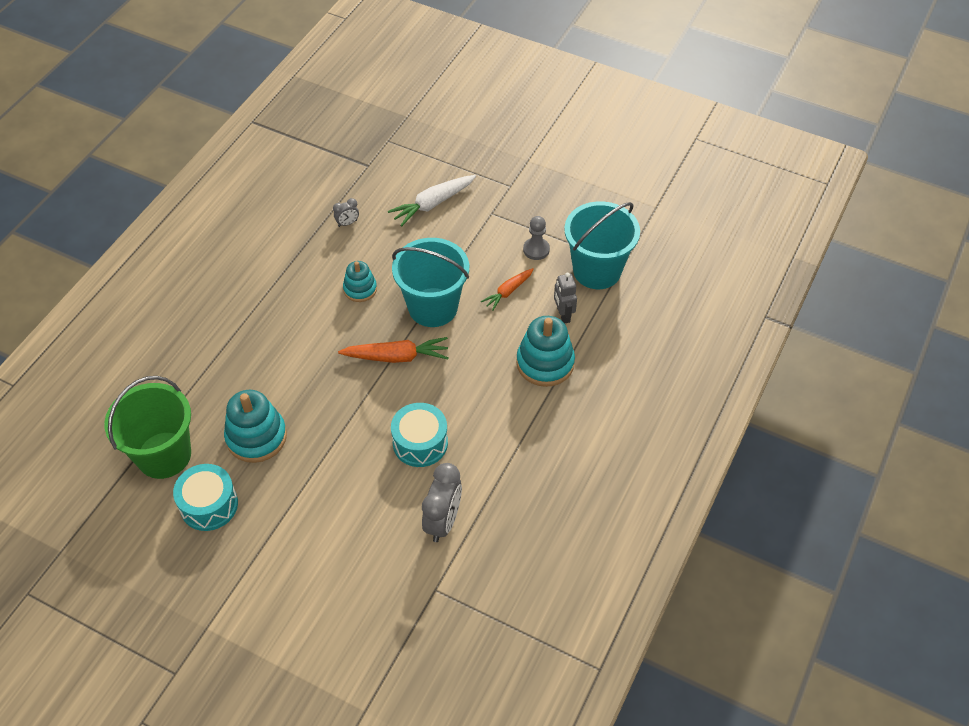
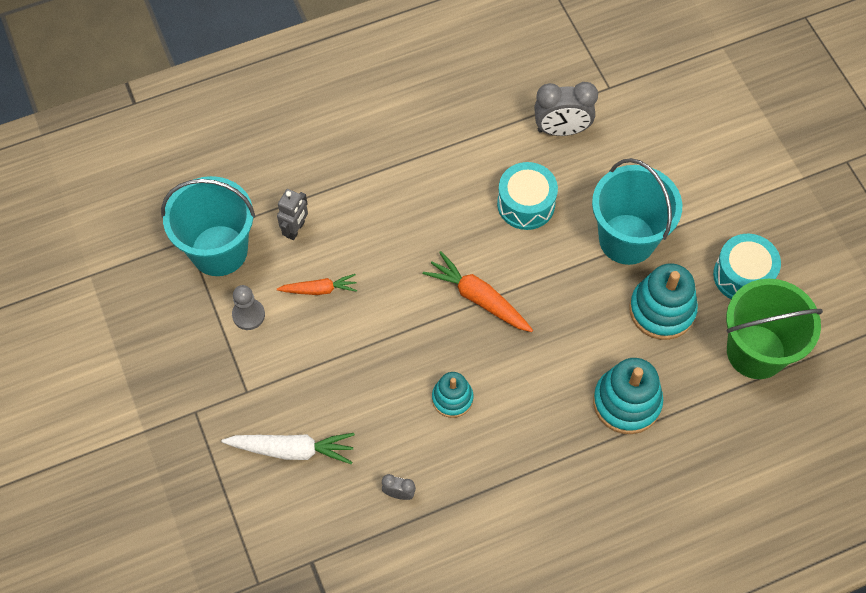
camera: 140 degrees left, 10 degrees up
(433, 307) = (402, 325): turquoise bucket -> turquoise bucket (627, 239)
(443, 521) = (561, 130): grey clock -> grey clock turned 150 degrees counterclockwise
(545, 363) = (357, 197): turquoise stacking toy -> turquoise stacking toy (626, 402)

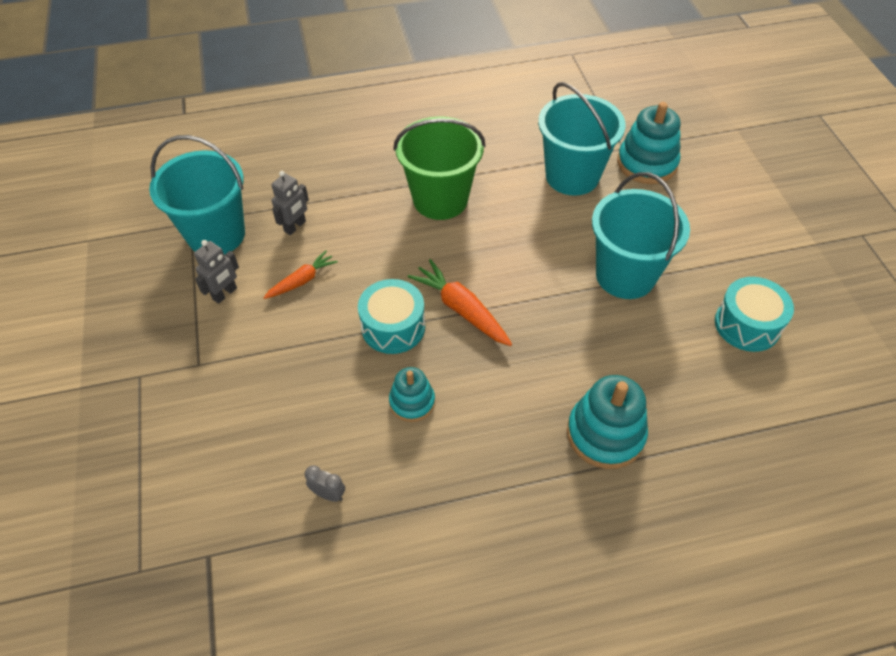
camera: 10 degrees right, 10 degrees down
(248, 315) = (225, 294): grey pawn -> grey robot
(292, 450) = (226, 429): white carrot -> none
(319, 289) = (302, 280): orange carrot -> orange carrot turned 45 degrees counterclockwise
(526, 204) = (526, 232): turquoise drum -> turquoise drum (393, 327)
(561, 130) = (572, 176): grey clock -> turquoise bucket
(662, 310) = (655, 346): turquoise stacking toy -> turquoise stacking toy (646, 163)
(756, 351) = (758, 402): green bucket -> green bucket (440, 199)

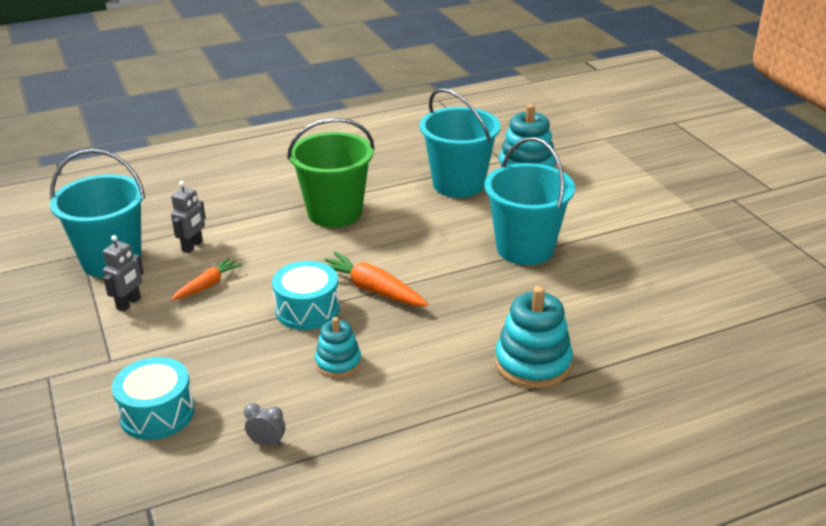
camera: 10 degrees left, 20 degrees down
(747, 325) = (646, 271): turquoise drum -> turquoise drum (157, 413)

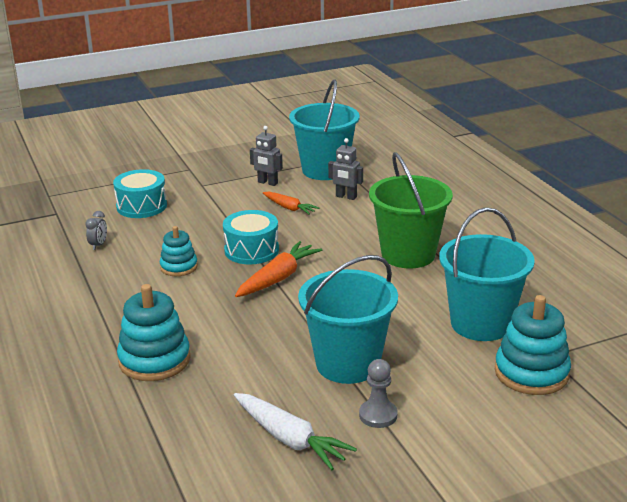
camera: 90 degrees right, 5 degrees down
(594, 235) = (378, 415): none -> grey pawn
(635, 277) = (289, 439): none -> white carrot

